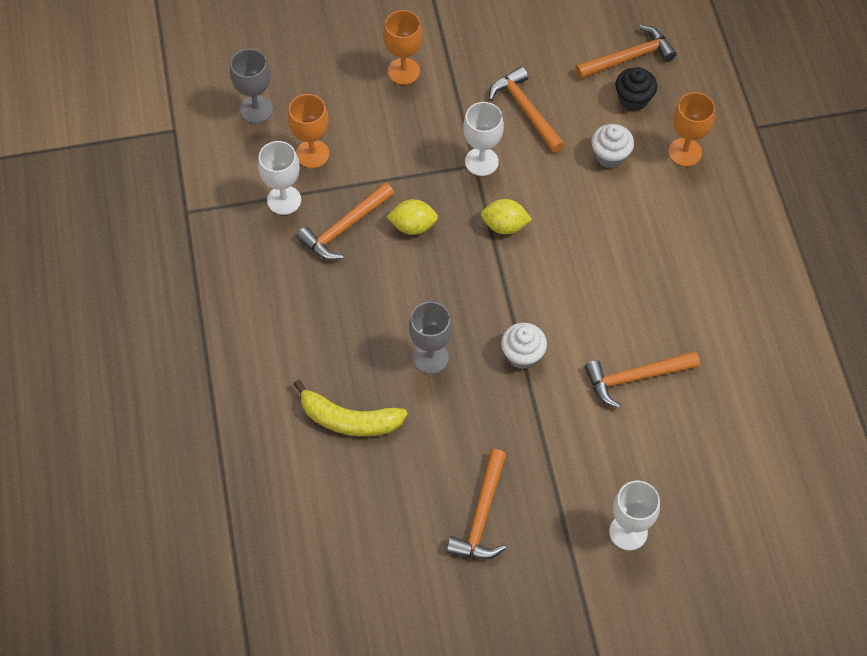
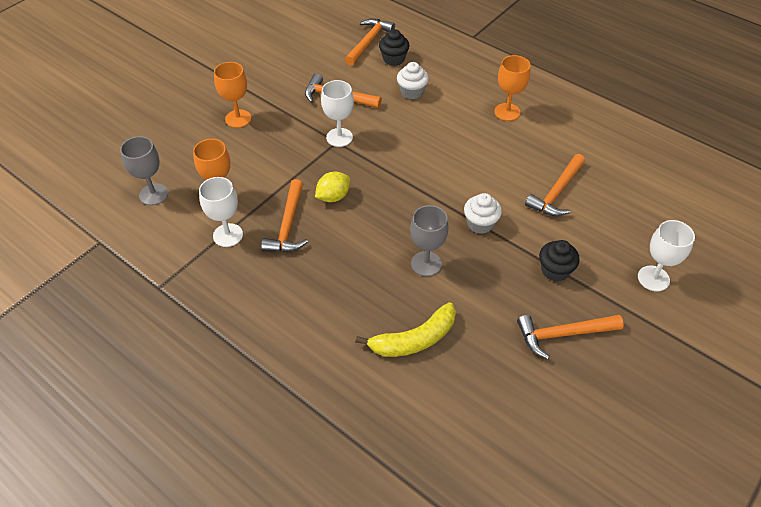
camera: 40 degrees left, 10 degrees down
(482, 515) = (563, 334): orange hammer -> orange hammer turned 105 degrees clockwise
(504, 226) = (391, 162): yellow lemon -> none
(542, 453) = (555, 270): none -> black cupcake
(684, 152) = (450, 68): orange goblet -> orange goblet (507, 112)

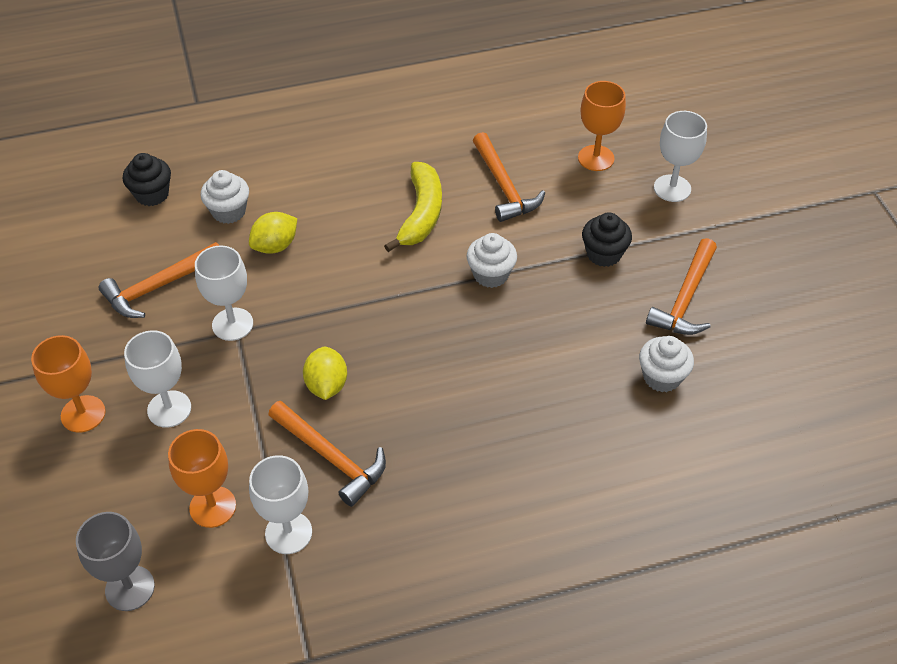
camera: 55 degrees left, 0 degrees up
(266, 146) = (169, 409): none -> white goblet
(368, 42) = (92, 199): orange hammer -> none
(407, 122) = (275, 246): none -> yellow lemon
(414, 339) = (599, 426): yellow banana -> yellow banana (421, 214)
(426, 263) = (506, 355): grey goblet -> none
(483, 354) = (661, 377): none -> white cupcake
(507, 112) = (350, 151): orange goblet -> orange goblet (596, 158)

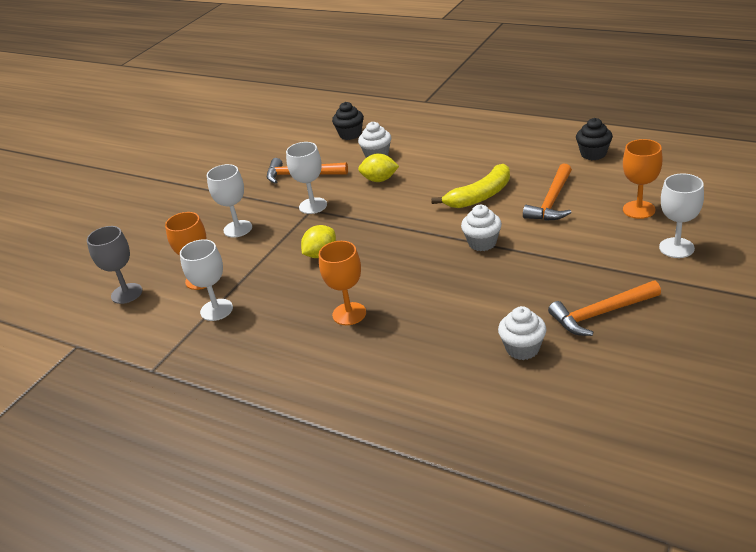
camera: 50 degrees right, 15 degrees down
(83, 414) = (202, 213): orange goblet -> orange goblet (349, 314)
(331, 457) = (279, 288): orange hammer -> none
(604, 254) = (573, 263): black cupcake -> black cupcake (593, 154)

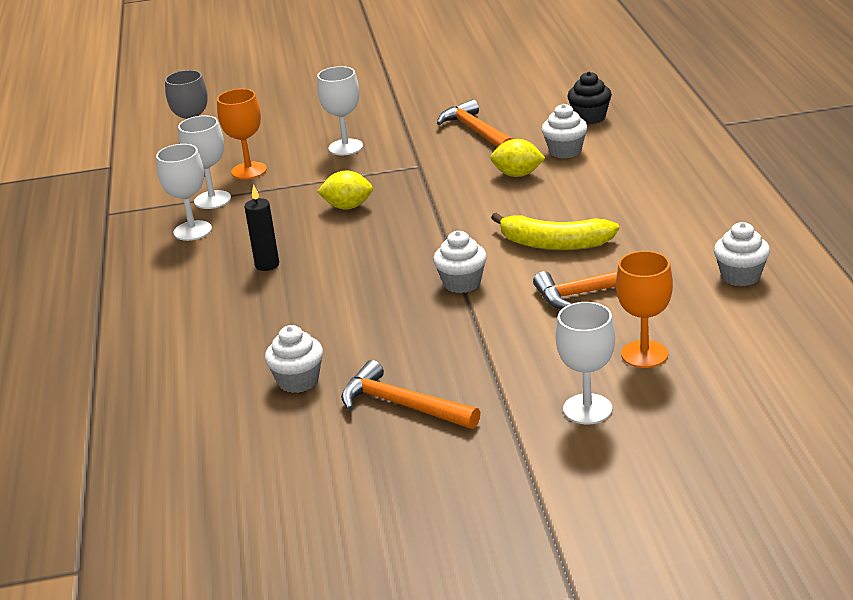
camera: 50 degrees right, 5 degrees down
(313, 206) = (427, 163): white goblet -> white goblet (192, 231)
(349, 314) = (267, 265): orange goblet -> black candle
(379, 180) = (518, 175): yellow lemon -> yellow lemon turned 45 degrees counterclockwise
(593, 154) = (740, 276): black cupcake -> white cupcake

